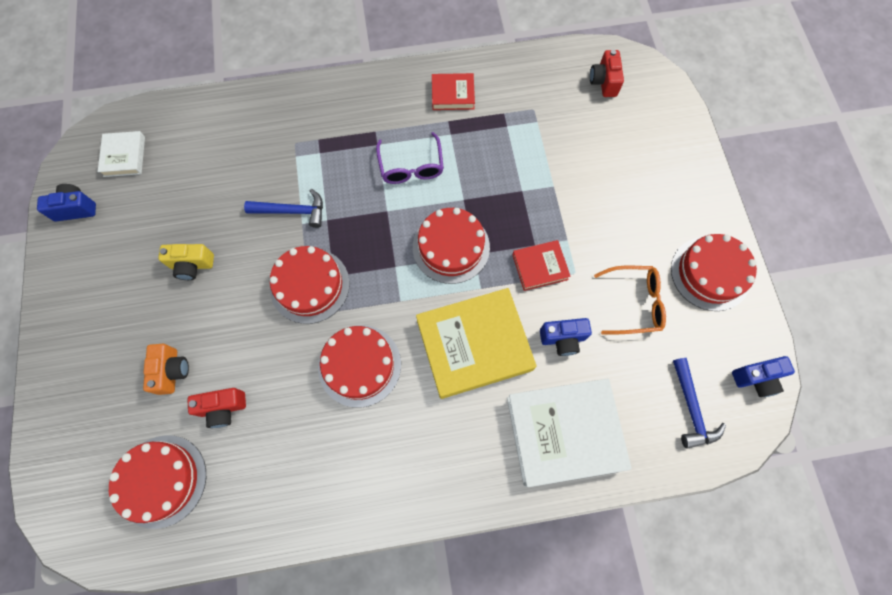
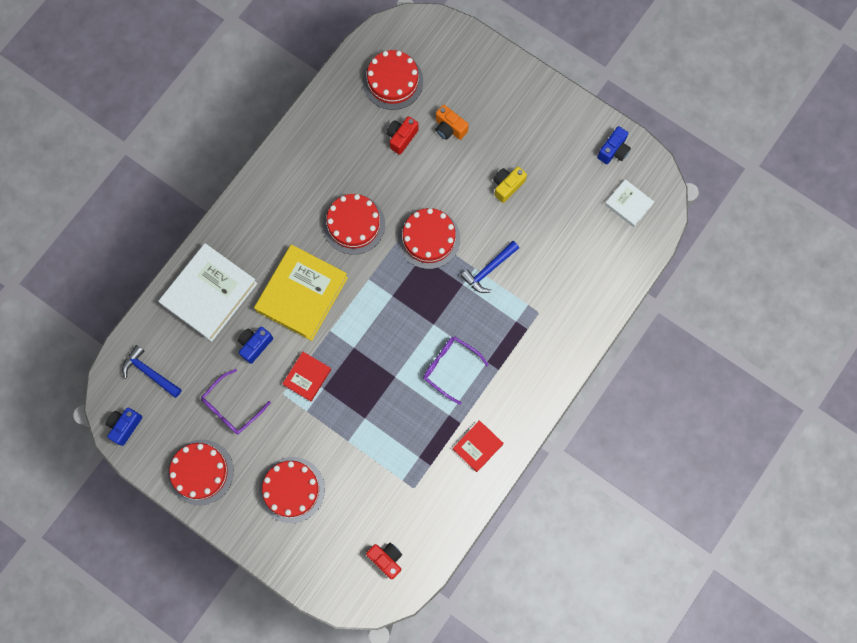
camera: 135 degrees right, 5 degrees up
(451, 247) = (372, 339): red cake -> red cake (292, 489)
(634, 303) = (231, 407): orange glasses -> purple glasses

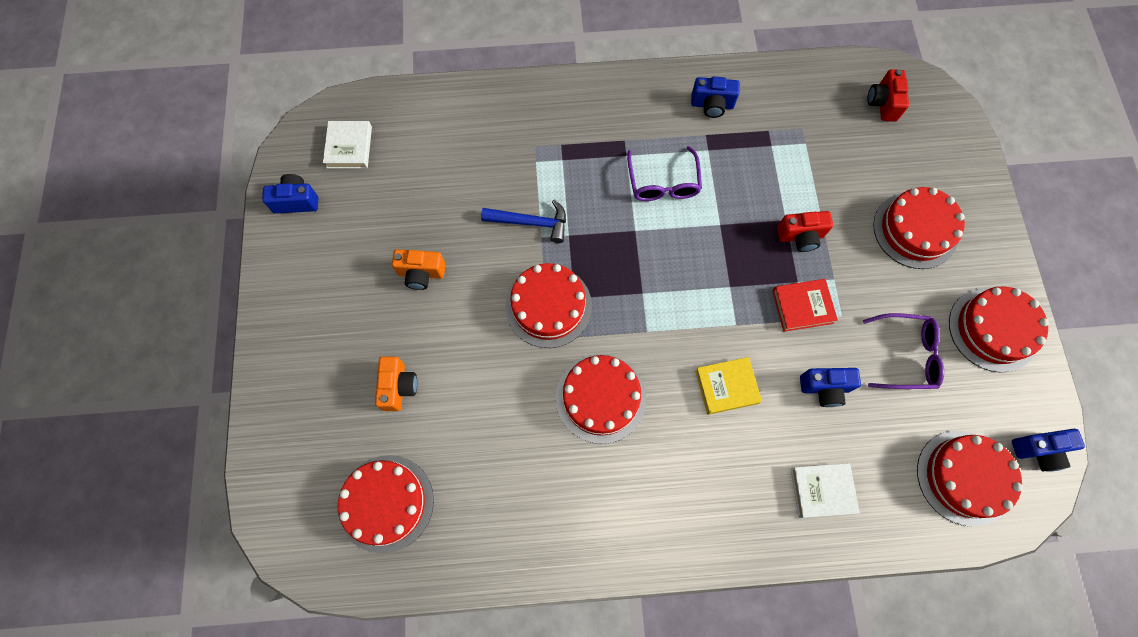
camera: 130 degrees left, 5 degrees down
(149, 372) = (964, 477): blue hammer -> red cake
(209, 294) = (822, 491): white book -> white book, size x0.51
(302, 294) = (726, 387): yellow book -> yellow book, size x0.51
(401, 137) = (452, 432): red camera -> red camera (800, 236)
(477, 446) = (712, 105): red book -> blue camera
(507, 186) = (421, 273): yellow camera -> orange camera

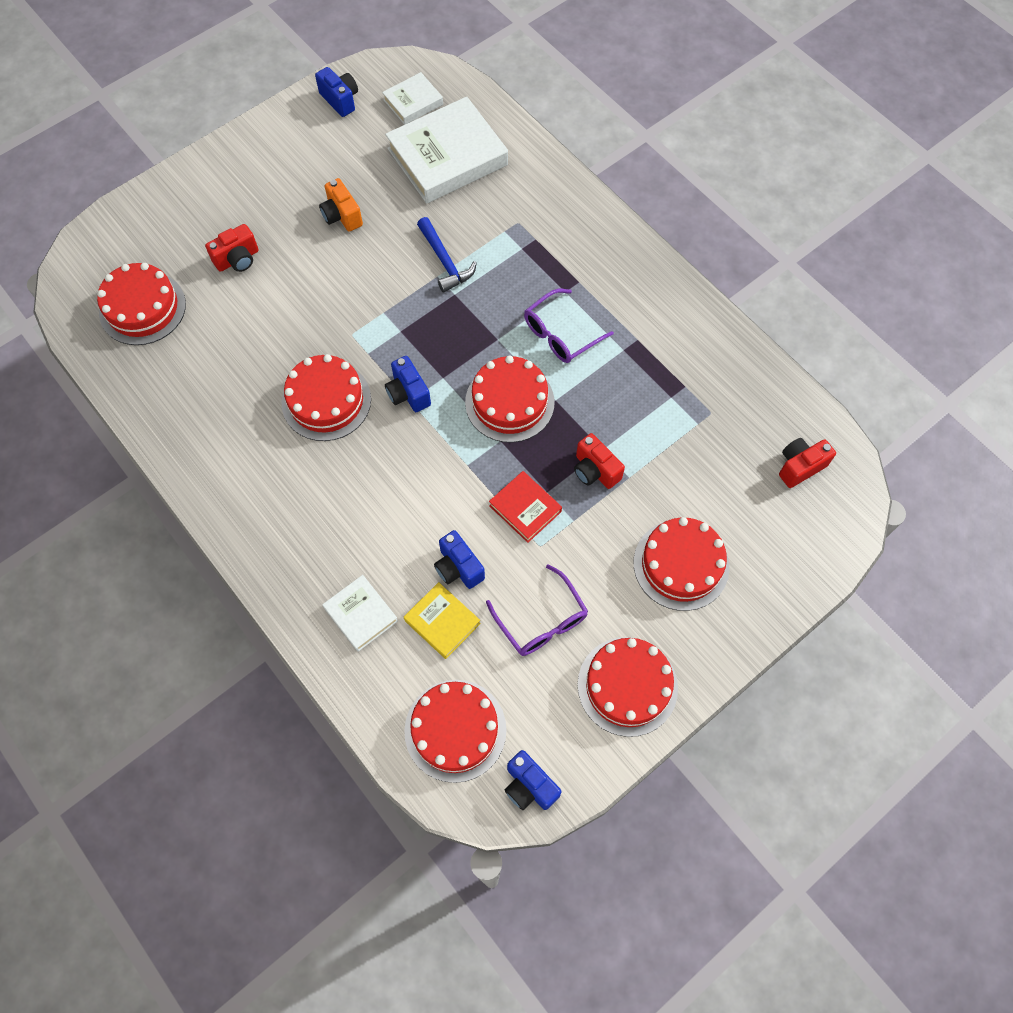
camera: 55 degrees right, 5 degrees down
(398, 387) = (238, 259): orange camera -> red camera
(428, 157) = (447, 157): none -> white book
(548, 306) = (379, 317): red cake -> red cake (509, 402)
(712, 105) = (673, 327): blue camera -> blue camera (408, 393)
(726, 387) = (403, 489): yellow book -> yellow book (442, 622)

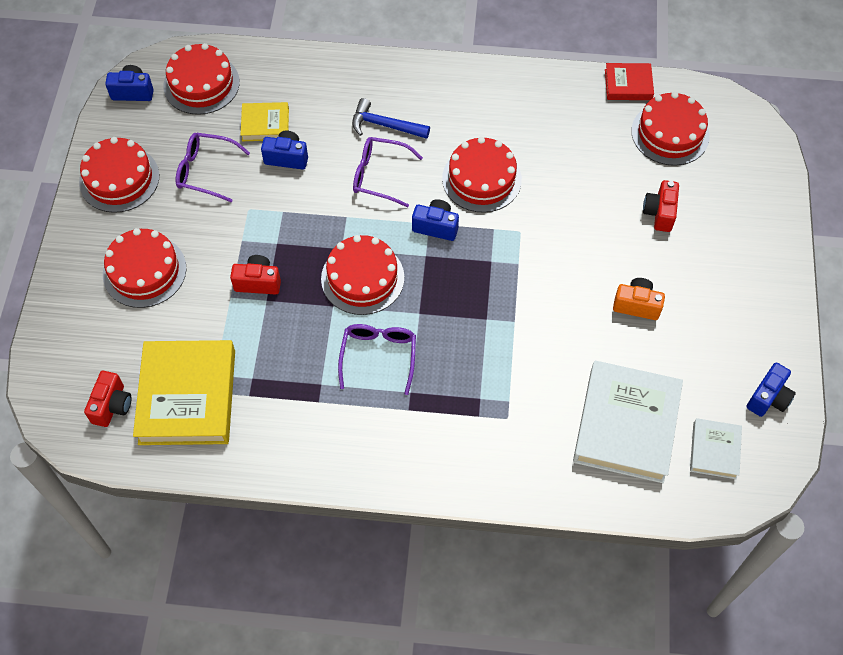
camera: 135 degrees right, 5 degrees down
(340, 100) = (768, 398): blue camera -> blue camera turned 60 degrees counterclockwise
(361, 614) = (317, 92): white book -> none
(401, 478) = (379, 176): none -> purple glasses
(445, 261) = (522, 337): blue hammer -> blue hammer (384, 125)
(525, 508) = (280, 222): red book -> red book (628, 85)
(733, 424) = (188, 397): none -> yellow book

